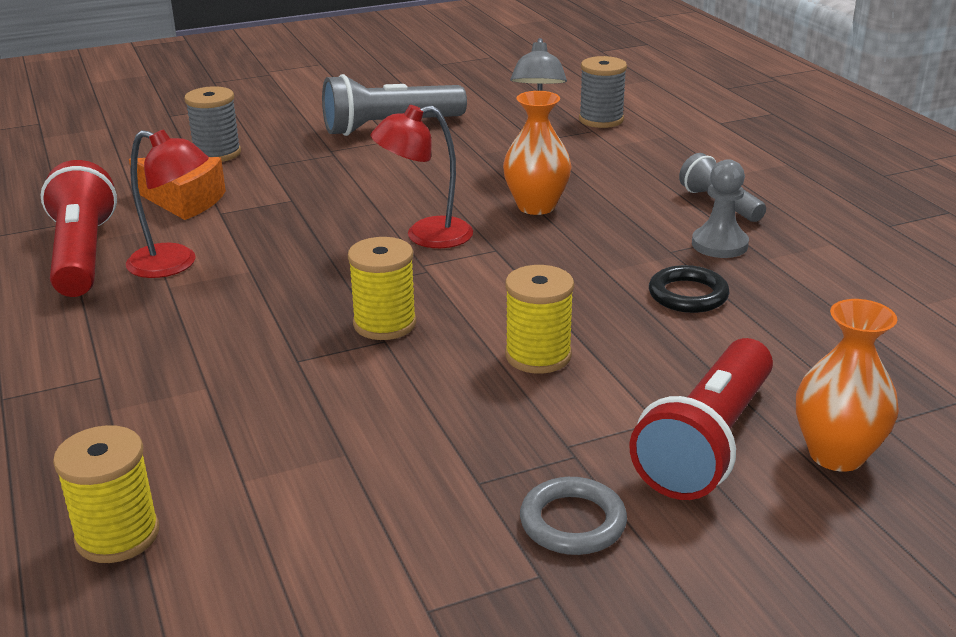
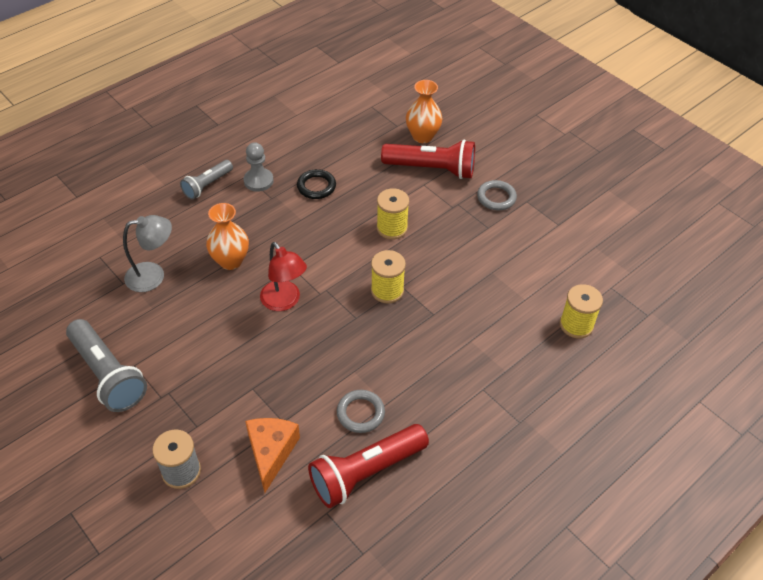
camera: 110 degrees left, 20 degrees up
(174, 264) = (360, 413): red lamp -> grey ring
(601, 120) = (78, 255): grey spool -> none

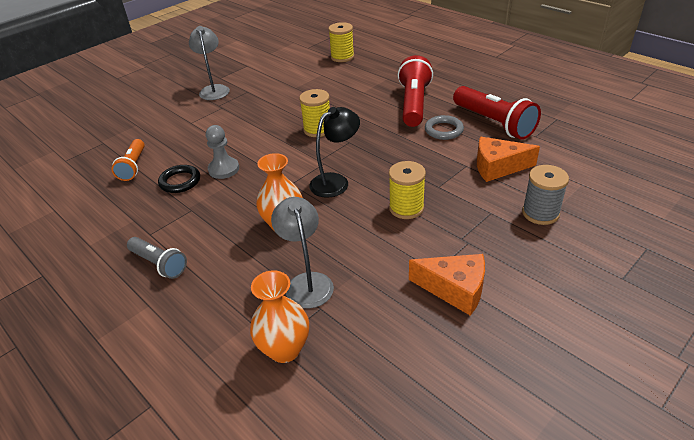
camera: 90 degrees left, 10 degrees down
(108, 375) = (455, 289): grey flashlight -> orange cheese
(258, 181) = (161, 223): grey pawn -> grey pawn (224, 169)
(284, 302) = (336, 181): red lamp -> black lamp
(349, 152) = (133, 166): none -> orange flashlight
(392, 228) = (244, 133): yellow spool -> yellow spool (406, 208)
(422, 136) = (125, 128): orange vase -> orange vase (284, 349)
(431, 169) = (172, 120): red flashlight -> red flashlight (414, 104)
(496, 197) = (214, 89): grey ring -> grey lamp

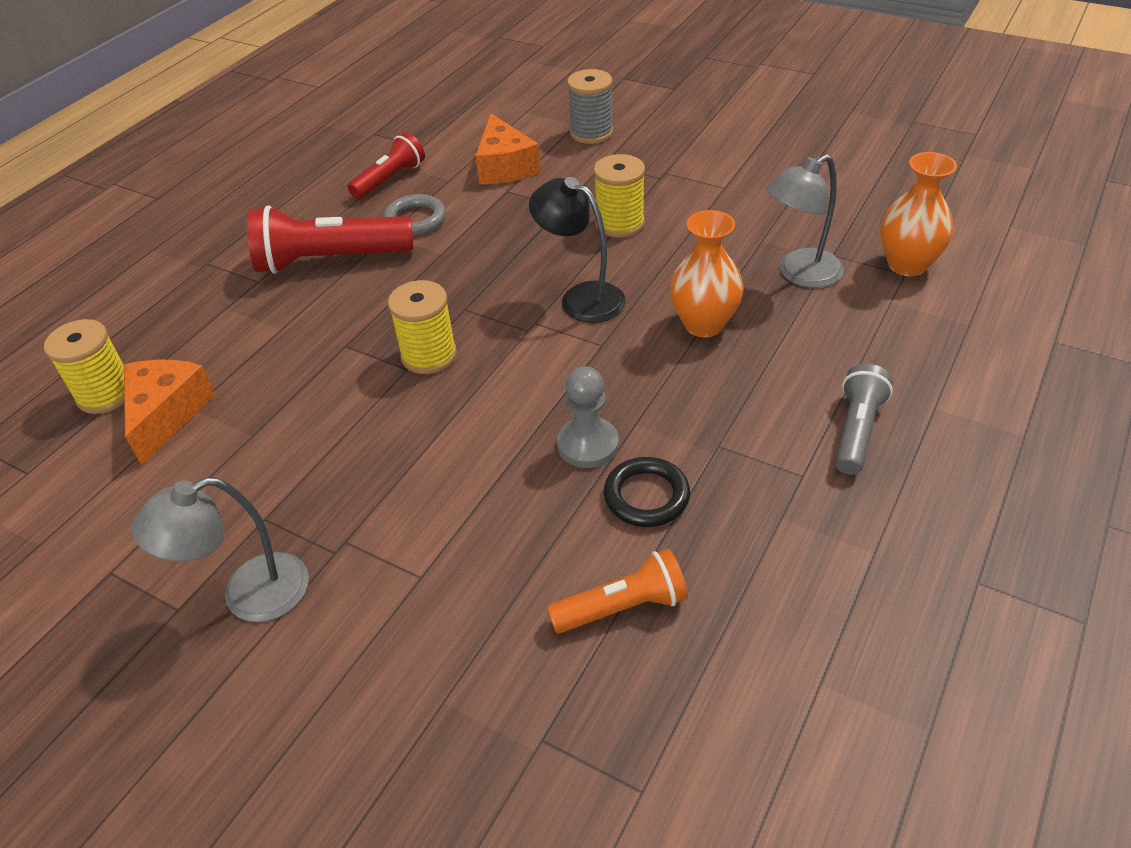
camera: 105 degrees left, 5 degrees up
(455, 289) = (745, 172): orange cheese -> orange cheese (167, 414)
(493, 123) = (390, 179): red flashlight -> red flashlight, size x0.60

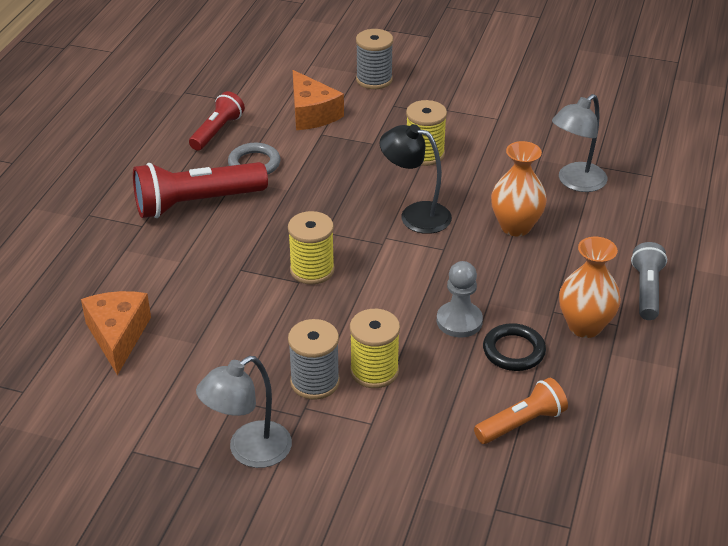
camera: 15 degrees left, 5 degrees down
(106, 394) = (57, 326): yellow spool -> yellow spool (374, 371)
(371, 507) = (315, 382): none -> grey spool
(907, 265) = (652, 169): orange vase -> orange vase (585, 326)

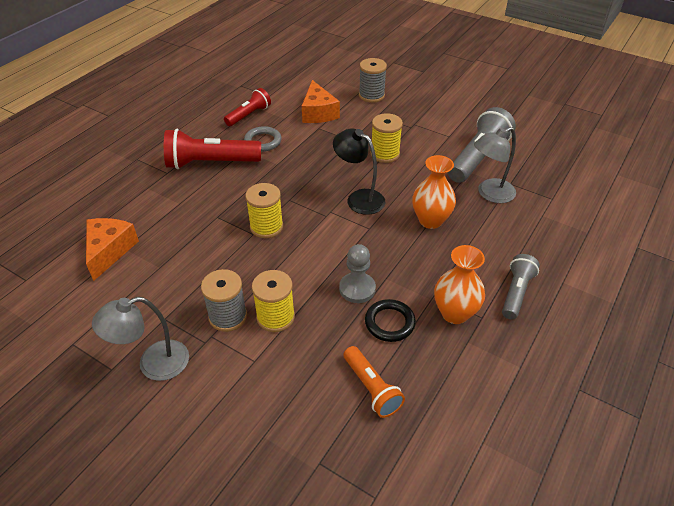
camera: 15 degrees right, 5 degrees up
(521, 423) = (371, 388): orange flashlight -> orange flashlight turned 75 degrees clockwise
(545, 140) = (478, 158): none -> grey flashlight

